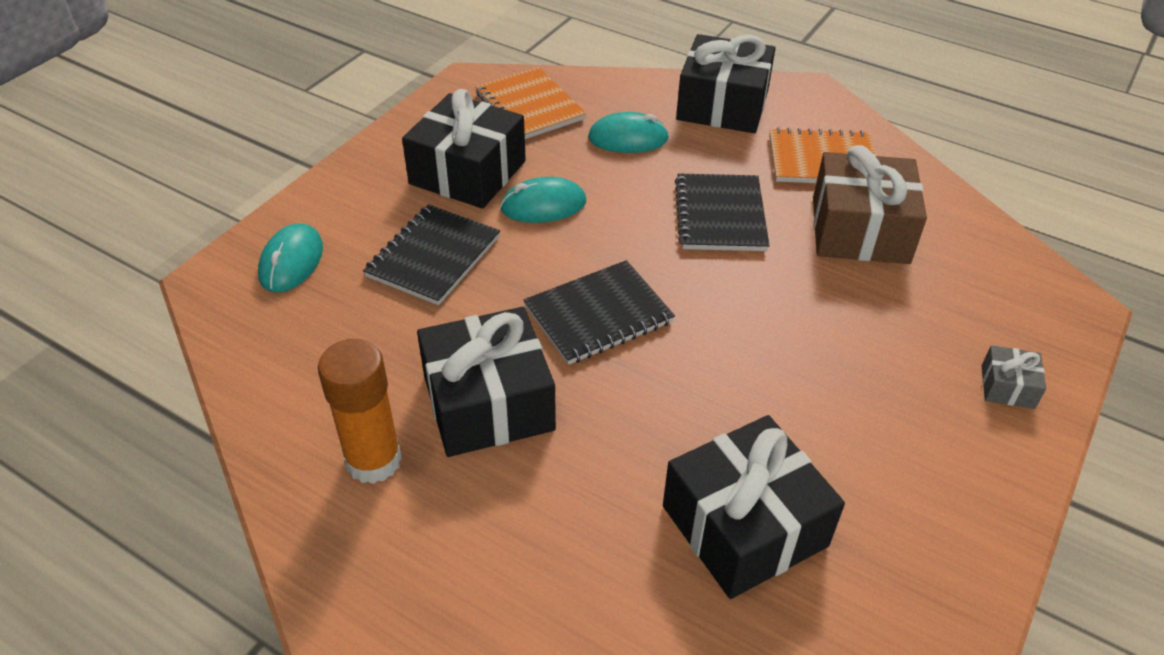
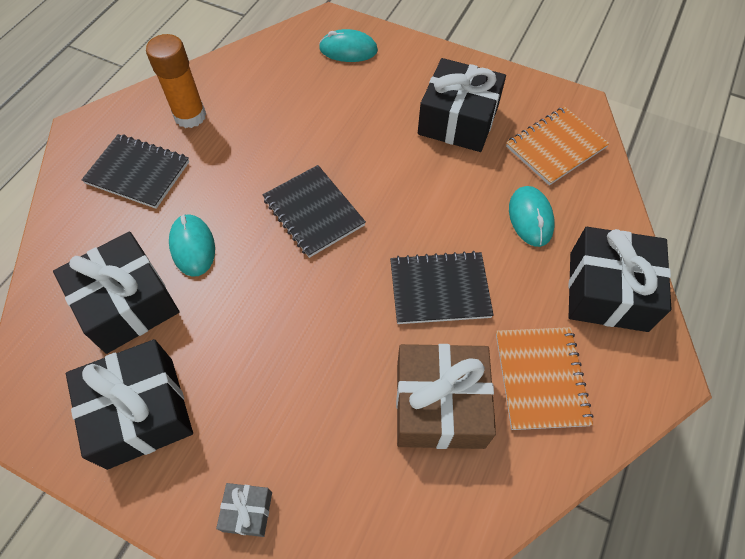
camera: 85 degrees right, 15 degrees up
(433, 257) = (362, 115): black notebook -> black notebook (138, 172)
(488, 402) = (232, 161): black gift -> black gift (141, 412)
(543, 205) = (428, 169): turquoise mouse -> turquoise mouse (193, 246)

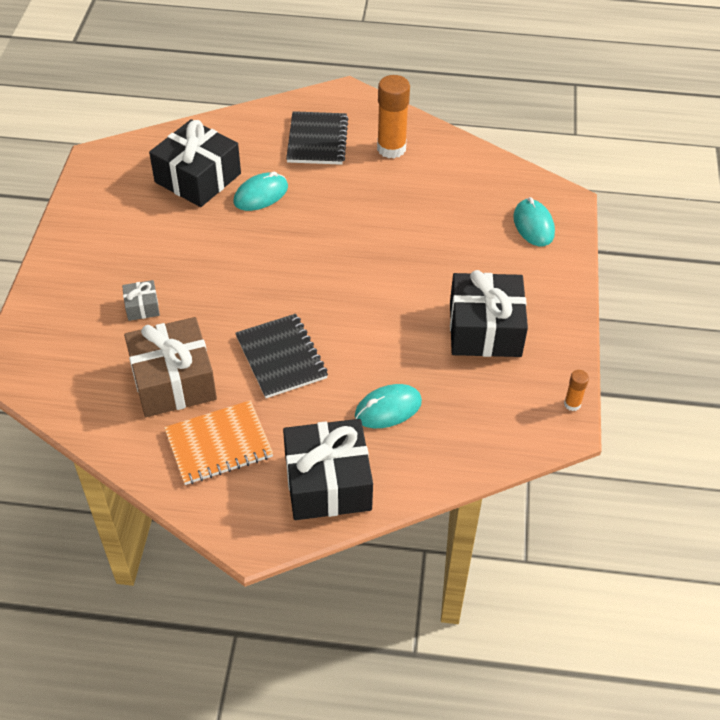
camera: 70 degrees right, 10 degrees down
(141, 412) = (117, 215): black gift -> none
(247, 511) = (62, 292): grey gift -> grey gift (142, 307)
(313, 212) = (325, 255): black notebook -> none
(555, 147) = (490, 415): orange notebook -> none
(557, 92) = (572, 404): none -> orange glue stick

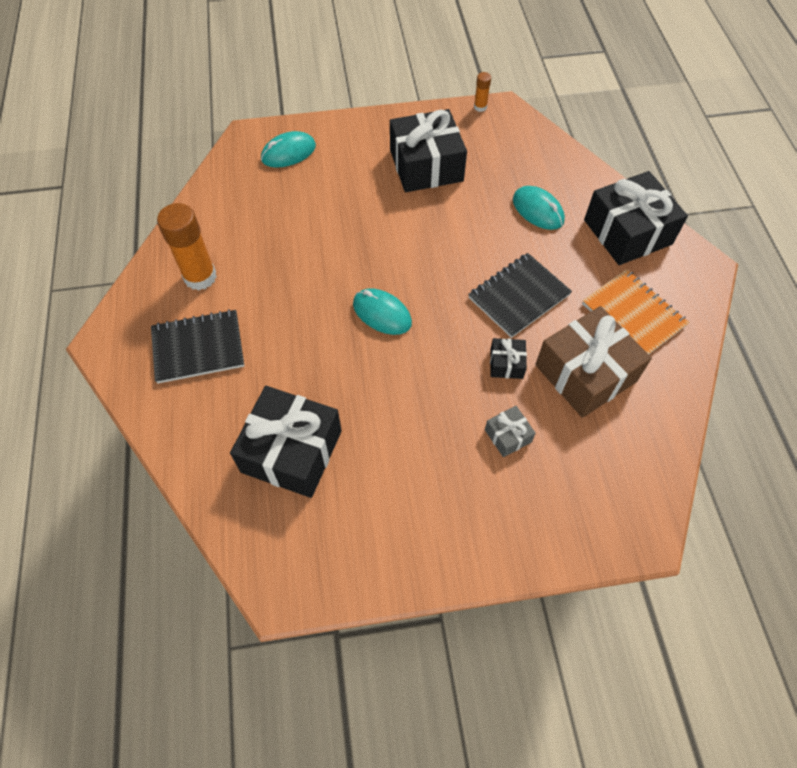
camera: 105 degrees left, 10 degrees up
(211, 326) = (506, 364): none -> black gift
(261, 195) = (304, 377): turquoise mouse -> turquoise mouse (382, 313)

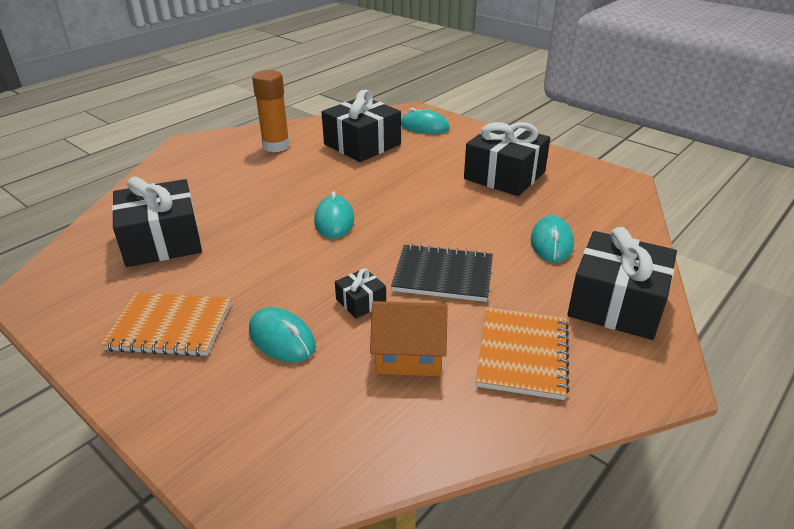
camera: 50 degrees right, 25 degrees down
(198, 348) = (217, 170): black notebook -> none
(271, 215) = (362, 144): none -> black gift
(431, 501) = (170, 327): none -> orange notebook
(480, 107) = (605, 170): orange glue stick -> none
(508, 436) = (282, 339): grey gift -> turquoise mouse
(585, 373) = (409, 354): brown gift -> orange house

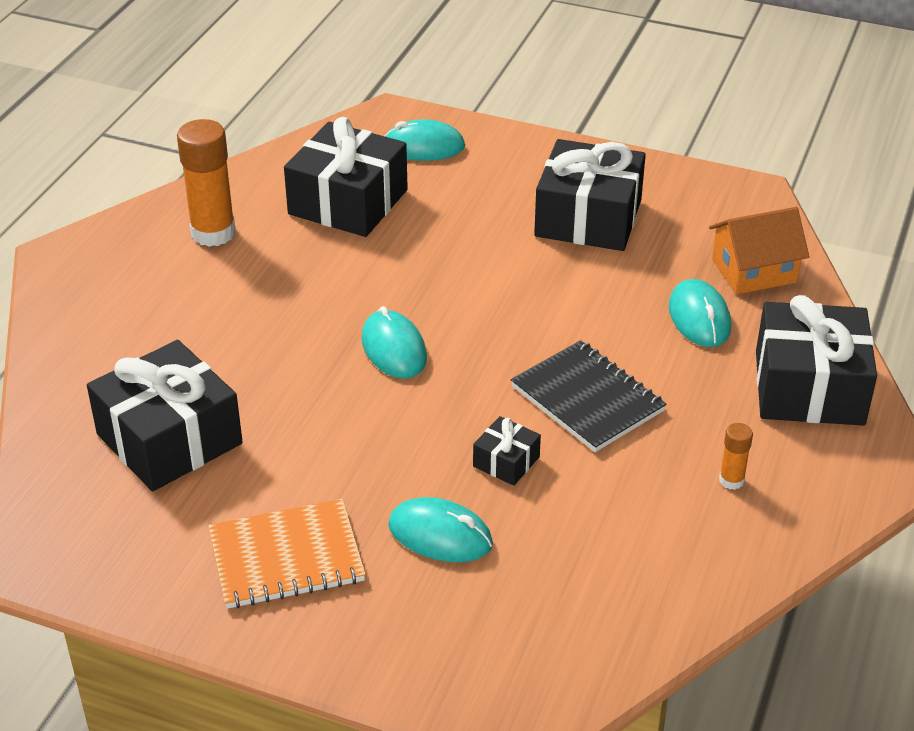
camera: 20 degrees left, 5 degrees up
(409, 354) = (604, 514): orange house -> orange house (753, 271)
(443, 275) = (587, 399): black notebook -> black notebook turned 60 degrees clockwise
(522, 354) = (731, 480): orange notebook -> orange glue stick

